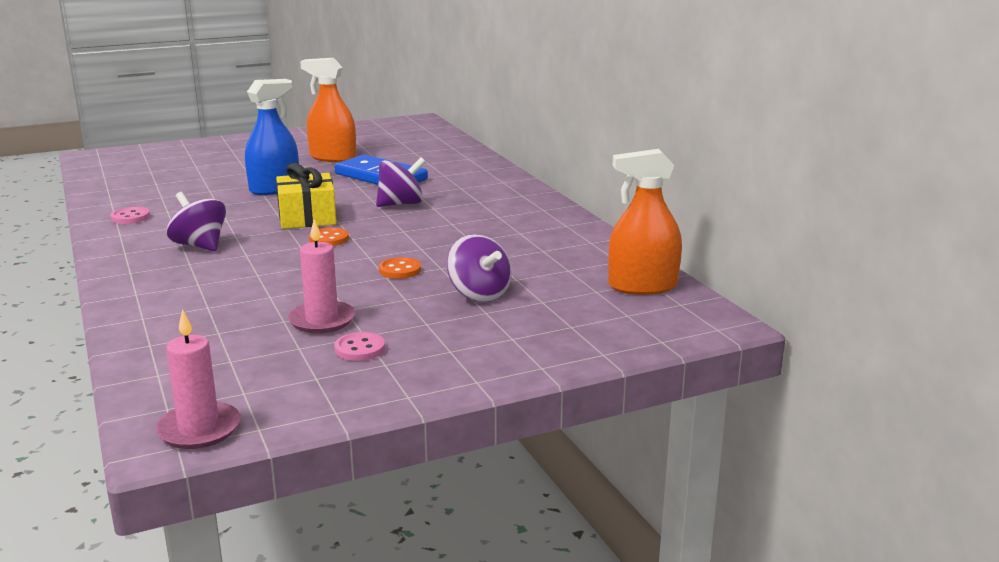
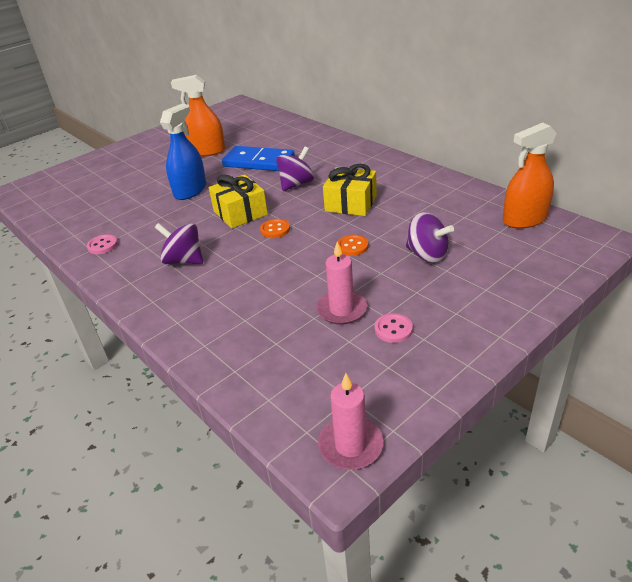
camera: 15 degrees left, 15 degrees up
(444, 232) = (351, 203): none -> yellow gift

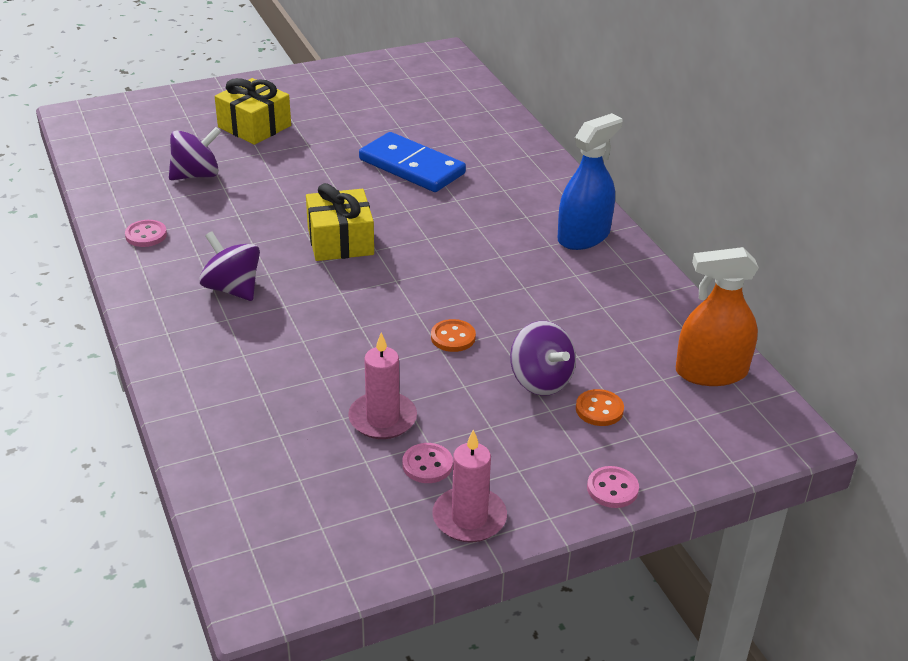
camera: 15 degrees right, 0 degrees up
(190, 190) = (295, 185): blue spray bottle -> blue spray bottle (583, 236)
(207, 151) = (352, 127): orange spray bottle -> none
(275, 230) = (370, 281): orange button -> orange button (599, 409)
(296, 184) = (440, 219): purple spinning top -> purple spinning top (196, 175)
(350, 445) = (288, 580): pink candle -> pink candle (469, 518)
(351, 203) = (493, 272): yellow gift -> yellow gift (254, 126)
(524, 305) = (612, 489): none -> pink button

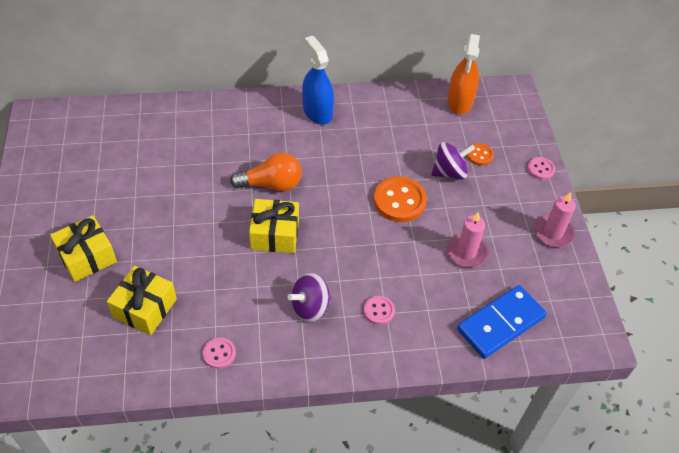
camera: 75 degrees left, 15 degrees up
(196, 175) = (145, 308): purple spinning top -> yellow gift
(412, 167) = (196, 173): blue domino -> blue domino (500, 323)
(424, 223) = (272, 184): none -> orange light bulb
(427, 465) = (509, 241): pink button -> pink button (379, 311)
(453, 337) = (399, 201): orange button -> orange button, size x1.87

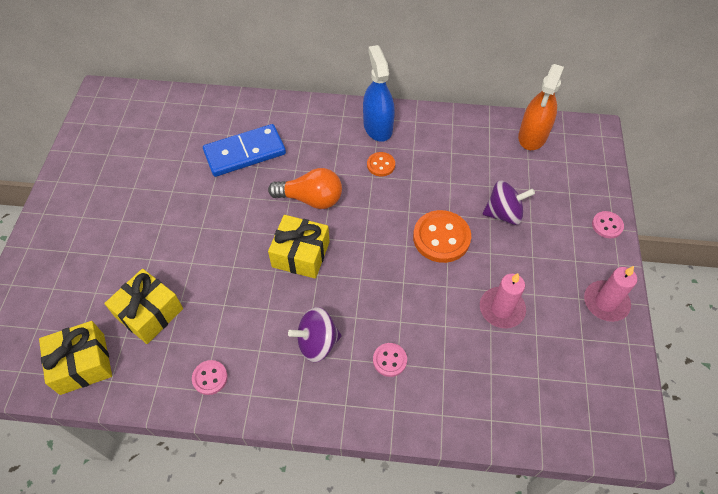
camera: 15 degrees right, 5 degrees up
(87, 257) = (108, 248): yellow gift -> yellow gift (82, 364)
(479, 155) = (541, 199): orange button -> orange button (381, 165)
(500, 323) = (522, 400): blue domino -> blue domino (245, 152)

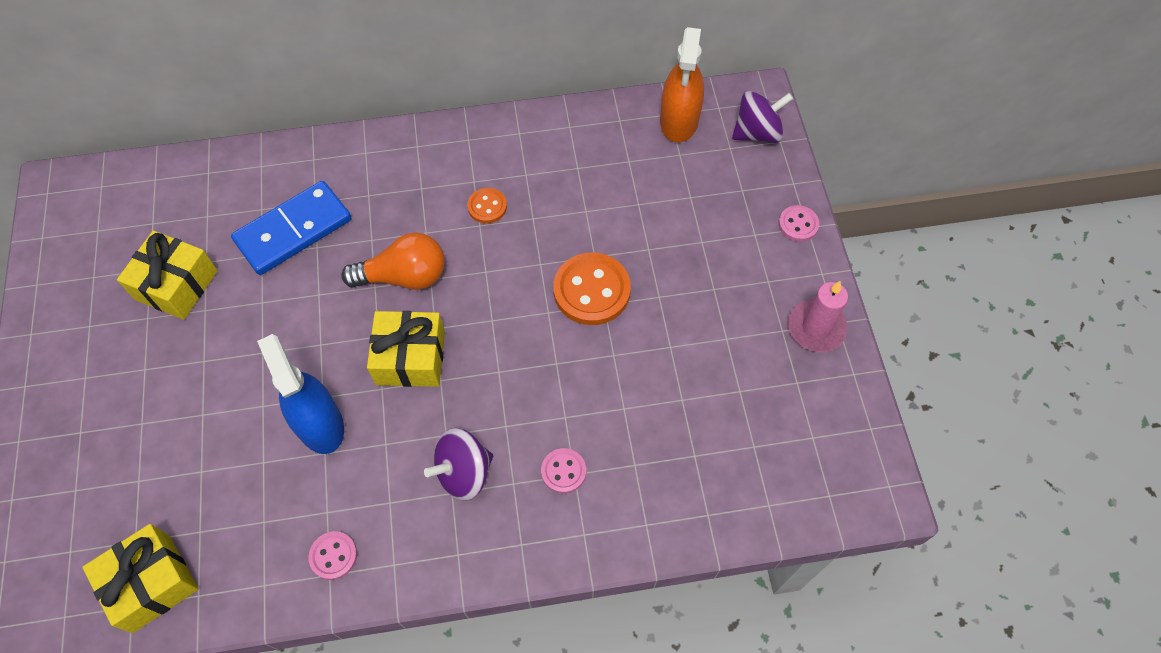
camera: 15 degrees left, 5 degrees up
(149, 313) = (224, 490): yellow gift -> yellow gift (176, 285)
(377, 127) = (469, 152): blue spray bottle -> blue spray bottle (319, 424)
(501, 309) = (690, 368): pink candle -> none
(503, 214) = (664, 238): purple spinning top -> purple spinning top (757, 133)

